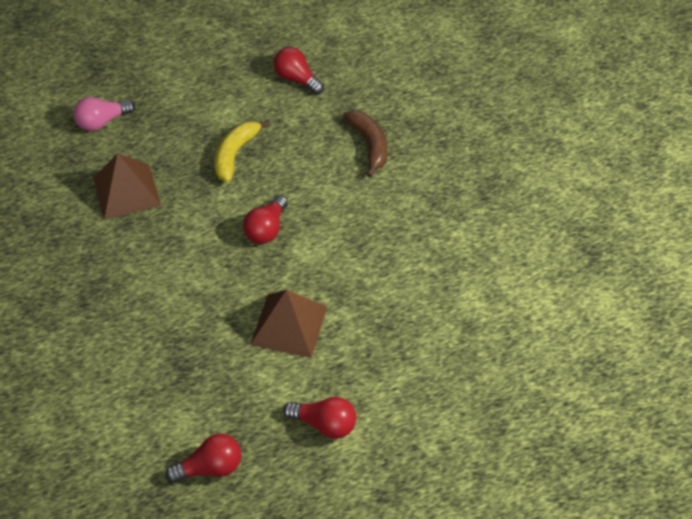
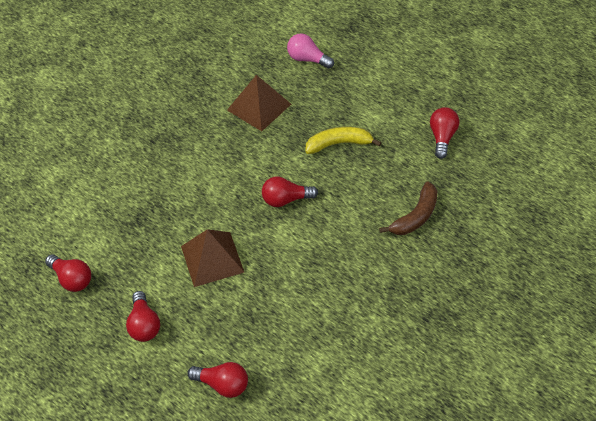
camera: 60 degrees right, 0 degrees up
(446, 388) = (222, 385): none -> red light bulb

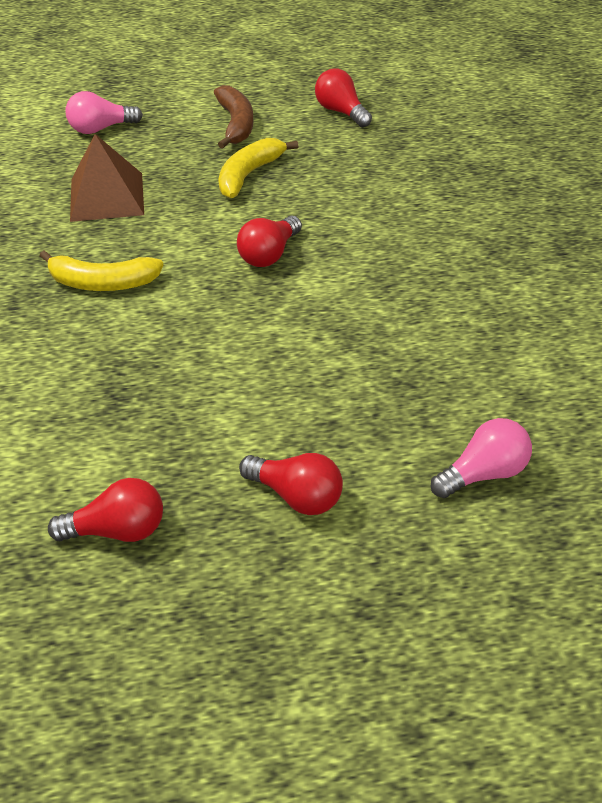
camera: 50 degrees left, 5 degrees down
(199, 156) = (102, 282): none -> yellow banana
(212, 259) = (273, 364): brown pyramid -> none
(222, 385) = (483, 472): red light bulb -> pink light bulb
(415, 216) = (418, 183): brown banana -> brown banana (236, 124)

